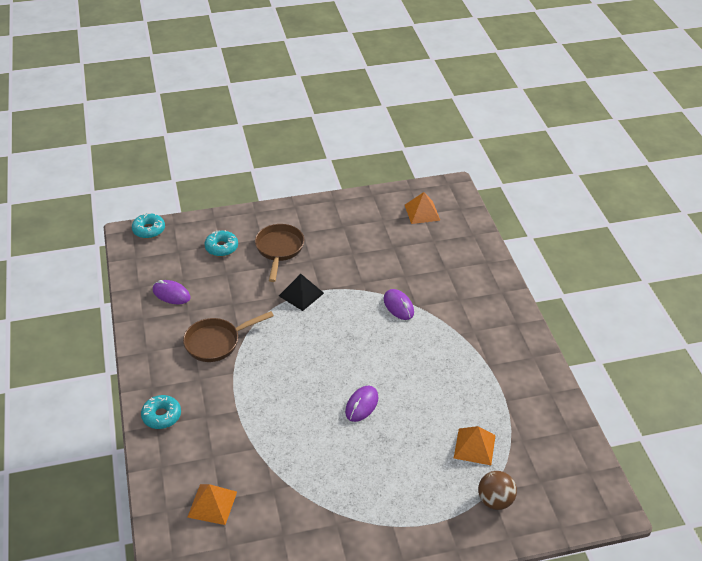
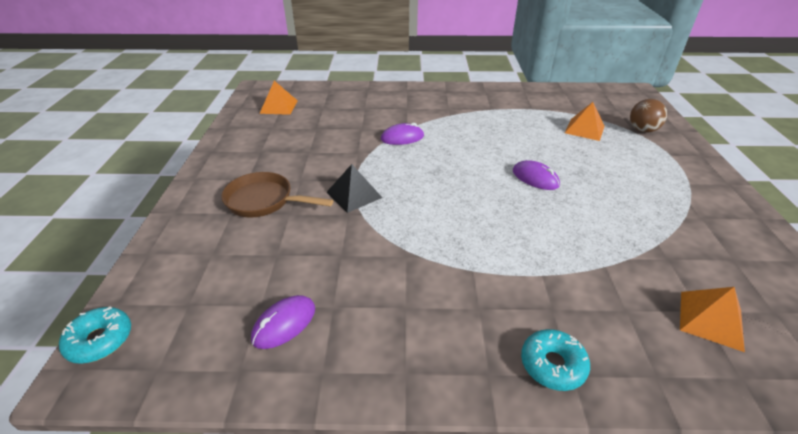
camera: 75 degrees left, 5 degrees down
(216, 342) = (411, 281): brown pan -> none
(221, 247) = (219, 253): turquoise donut -> none

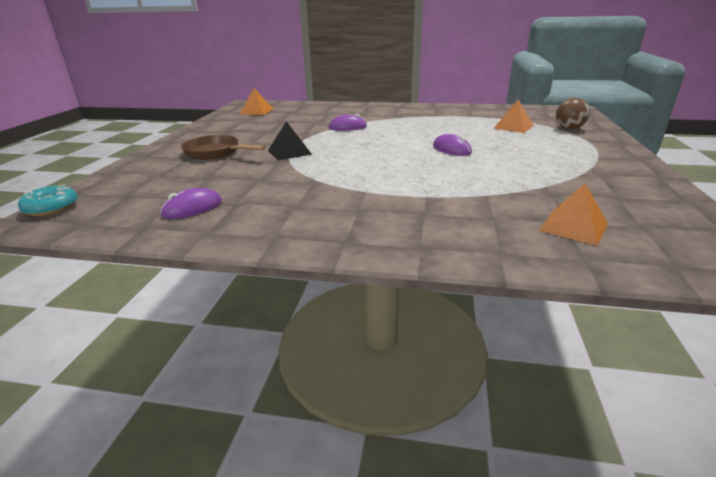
camera: 10 degrees right, 10 degrees down
(552, 365) = (405, 241): turquoise donut -> none

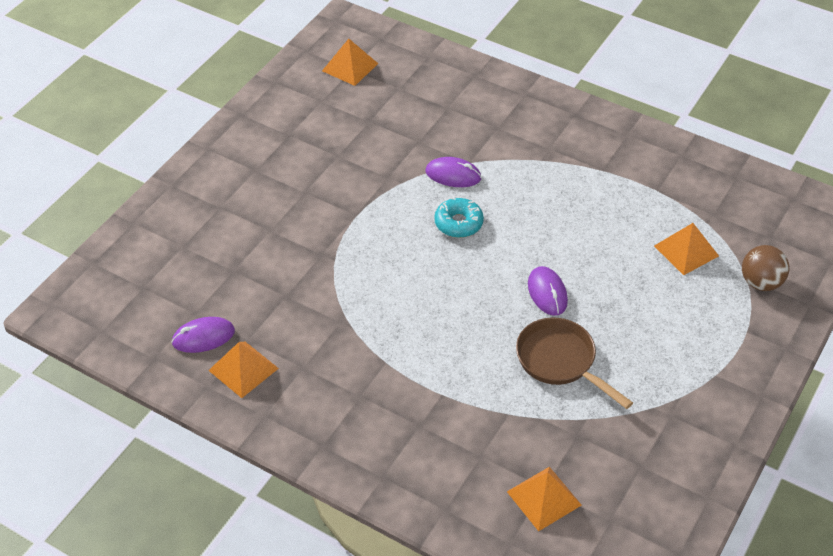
camera: 20 degrees right, 20 degrees up
(51, 208) = (73, 290): turquoise donut -> turquoise donut (458, 223)
(216, 153) = (256, 205): brown pan -> brown pan (560, 361)
(239, 216) = (243, 369): none -> orange pyramid
(289, 152) = (344, 233): black pyramid -> none

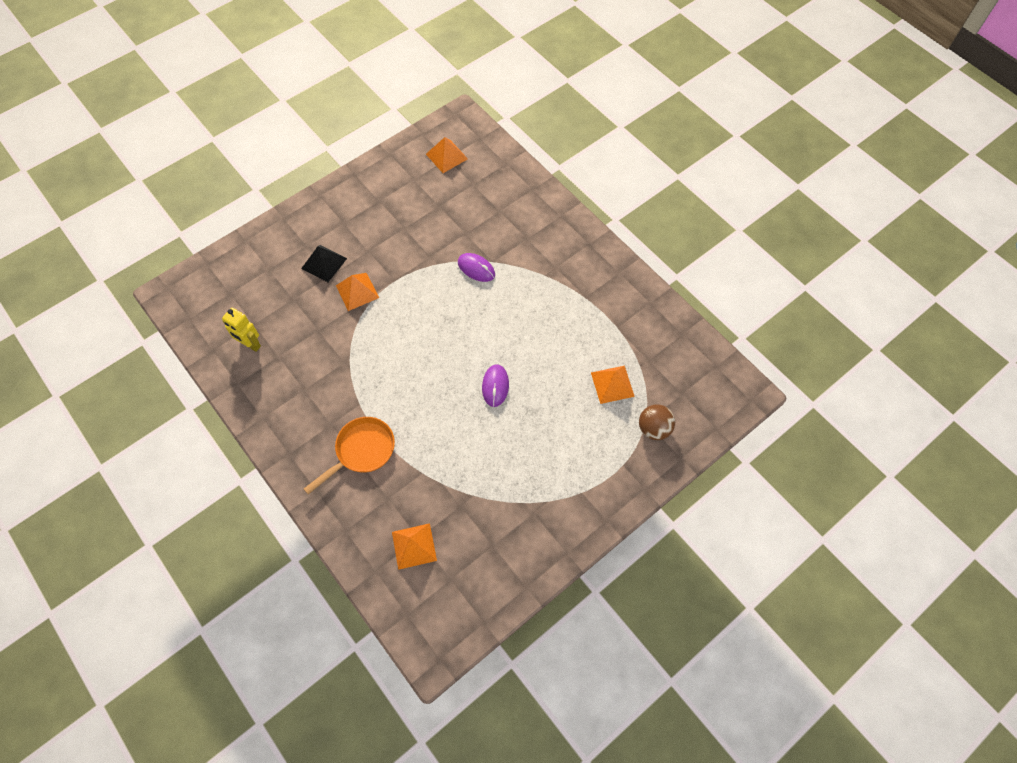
camera: 20 degrees right, 15 degrees up
(203, 337) = (250, 344): purple mouse -> yellow robot
(243, 369) = (265, 378): orange pyramid -> orange pyramid (357, 291)
(254, 220) = (324, 263): none -> black pyramid
(418, 413) = (361, 451): none -> orange pan
(458, 223) = (461, 309): turquoise donut -> none
(560, 361) = (477, 444): brown pan -> none

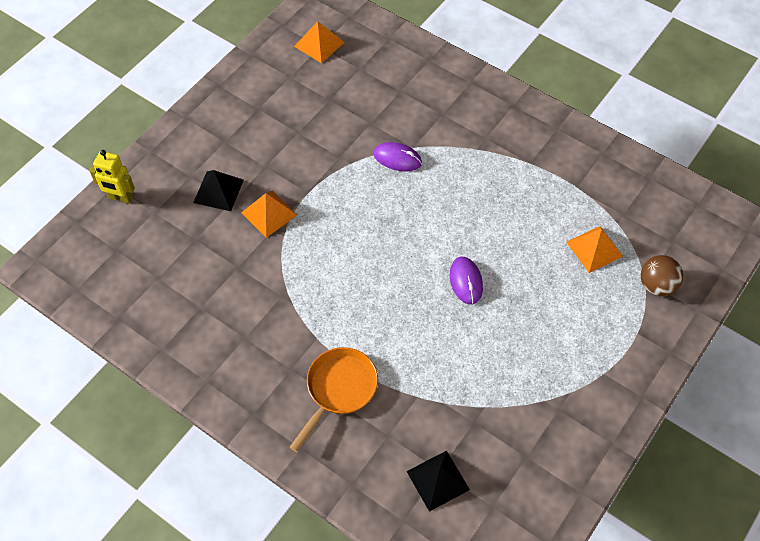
camera: 15 degrees left, 5 degrees down
(250, 344) = (163, 301): yellow robot -> yellow robot (120, 198)
(414, 546) = (438, 480): orange pyramid -> black pyramid

